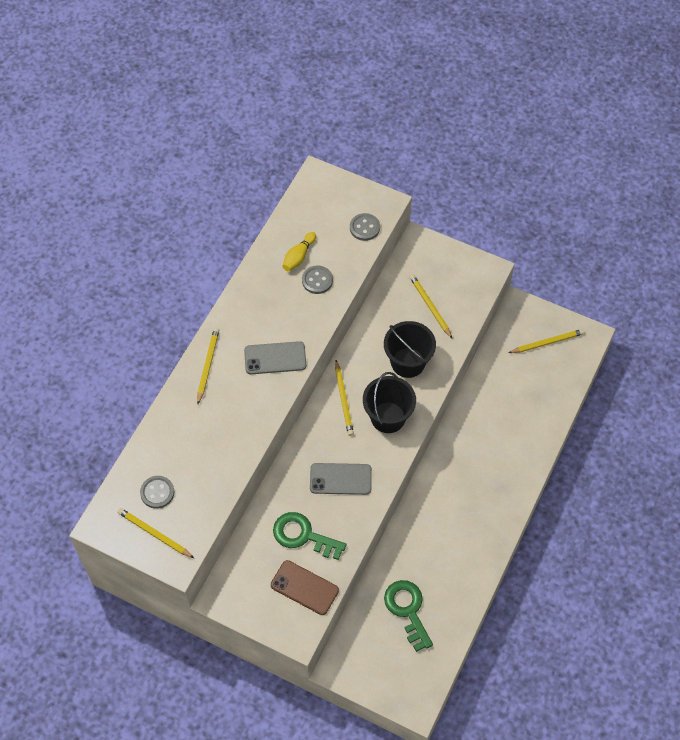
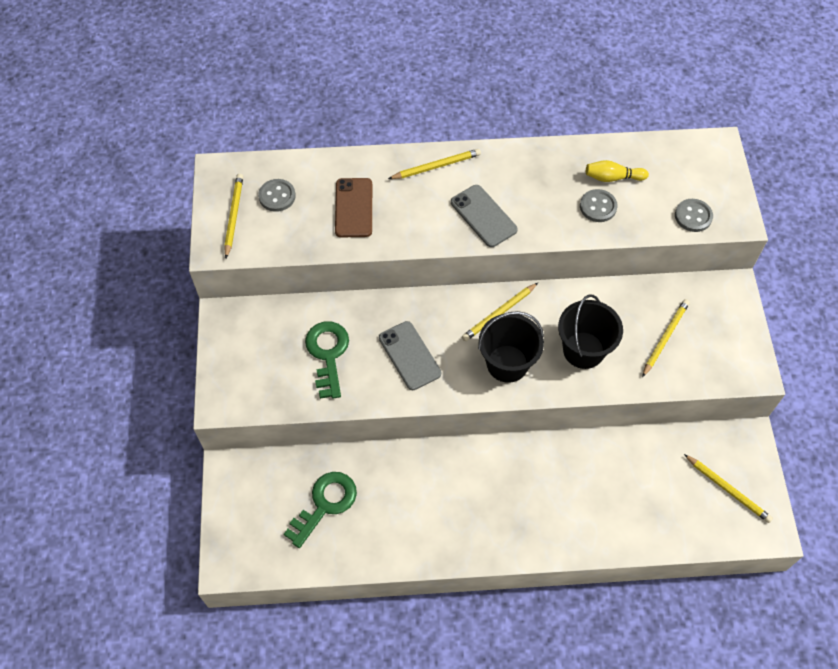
camera: 60 degrees right, 0 degrees up
(304, 587) = (273, 384): brown phone -> brown phone (354, 208)

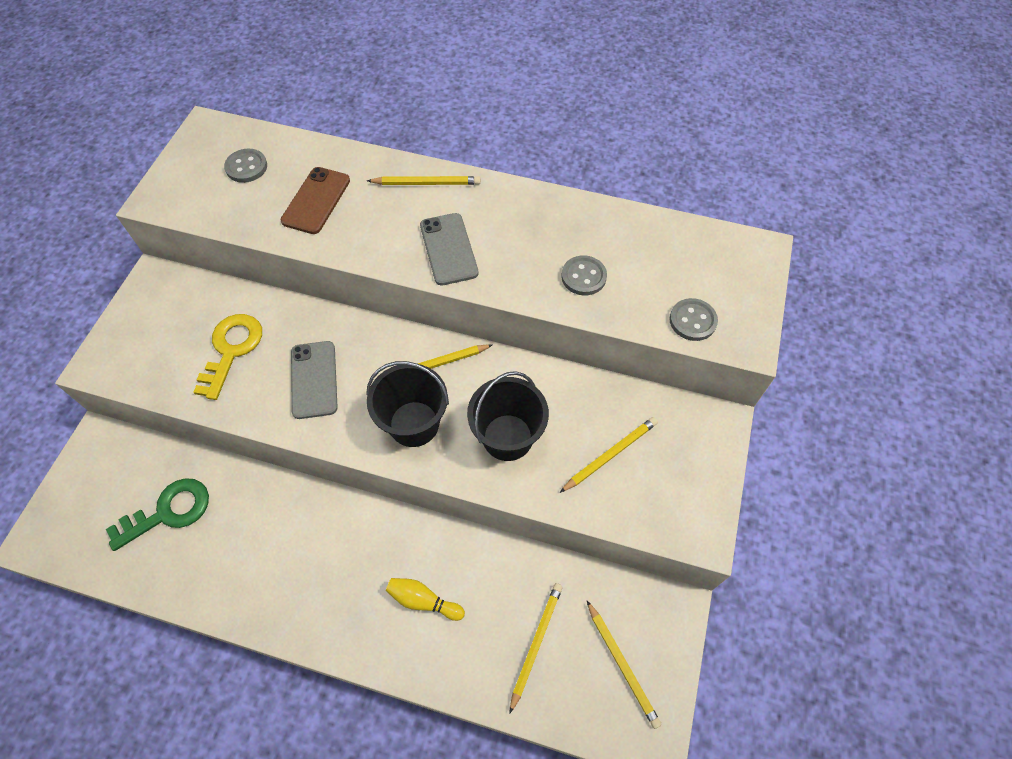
camera: 20 degrees right, 0 degrees up
(234, 216) = (192, 174): yellow pencil -> yellow pencil (536, 644)
(327, 354) = (231, 350): green key -> yellow key
(612, 177) = (617, 250): yellow bowling pin -> yellow bowling pin (423, 600)

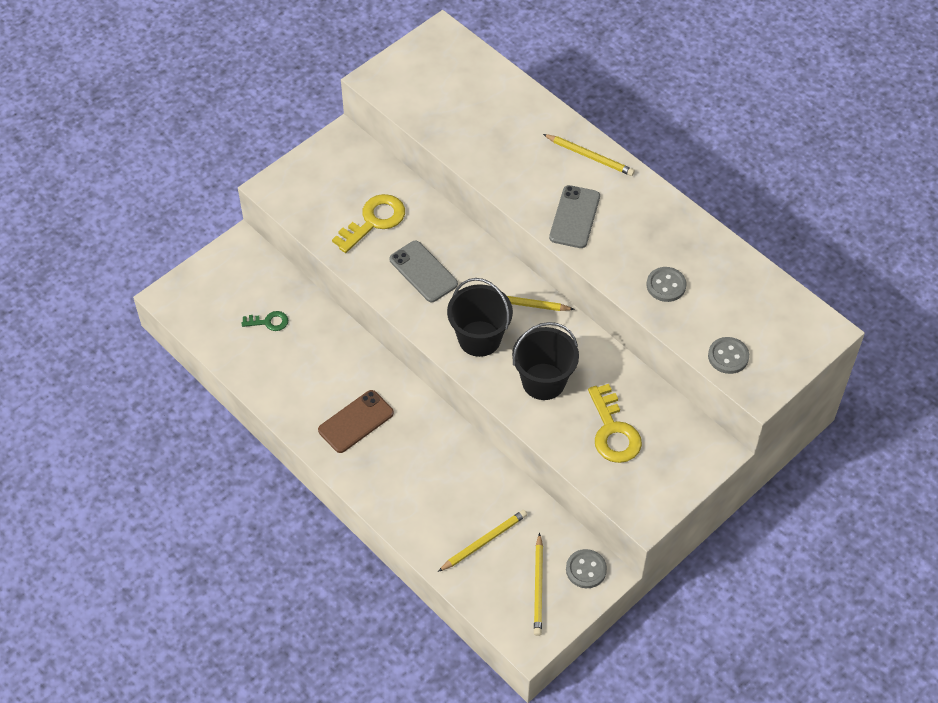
camera: 30 degrees right, 5 degrees down
(168, 511) = (269, 322): green key -> green key, size x0.55
(246, 167) = (456, 81): grey button -> grey button (586, 569)
(314, 379) = (423, 272): grey phone -> grey phone turned 60 degrees counterclockwise
(316, 200) = (495, 133): brown phone -> brown phone (356, 422)
(423, 600) = (419, 473): yellow bowling pin -> none
(610, 455) = (613, 431): yellow pencil -> yellow key

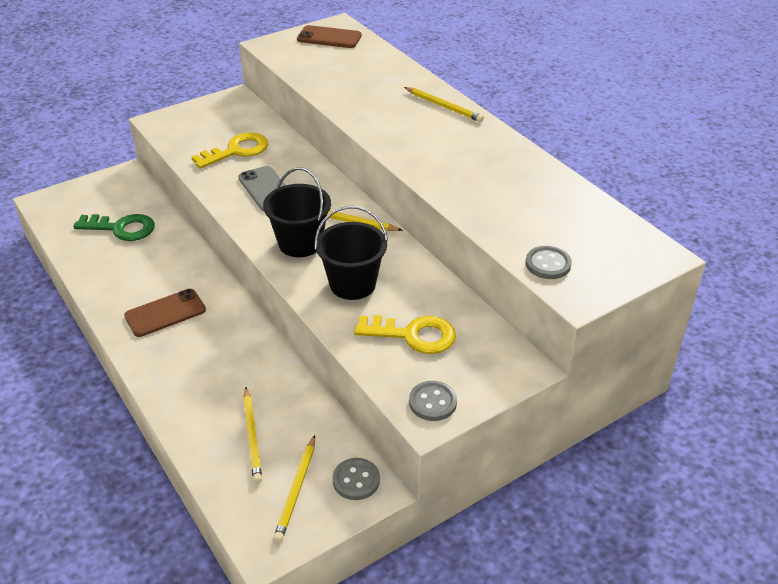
camera: 10 degrees right, 15 degrees down
(269, 322) = (121, 228): green key -> green key, size x1.81
(439, 58) = (329, 38): none -> brown phone
(484, 542) = (252, 436): yellow pencil -> yellow pencil turned 105 degrees clockwise
(574, 217) = (415, 144): grey phone -> none
(613, 431) = (413, 335): yellow key -> yellow key turned 75 degrees counterclockwise
(666, 285) = (493, 201): grey button -> grey button (432, 402)

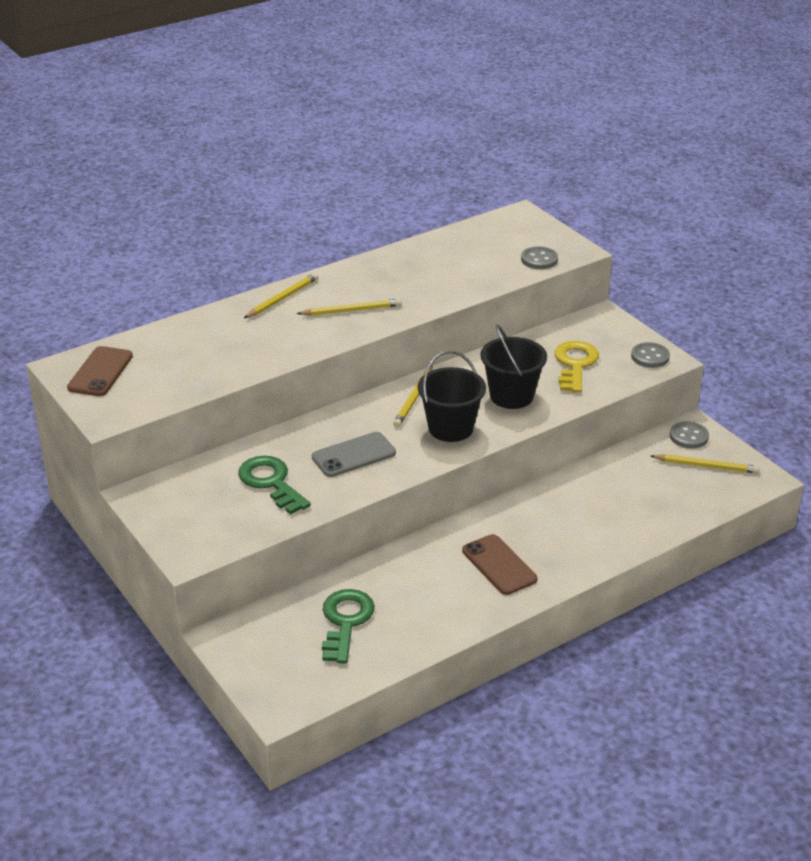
camera: 90 degrees left, 5 degrees down
(237, 151) = (271, 482): yellow key -> green key
(252, 436) = (655, 493): yellow pencil -> yellow pencil (351, 310)

